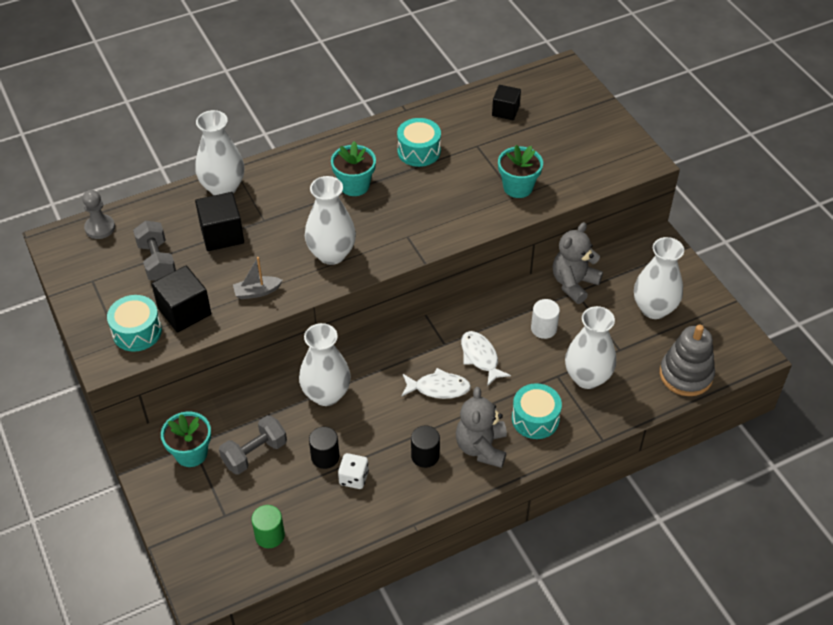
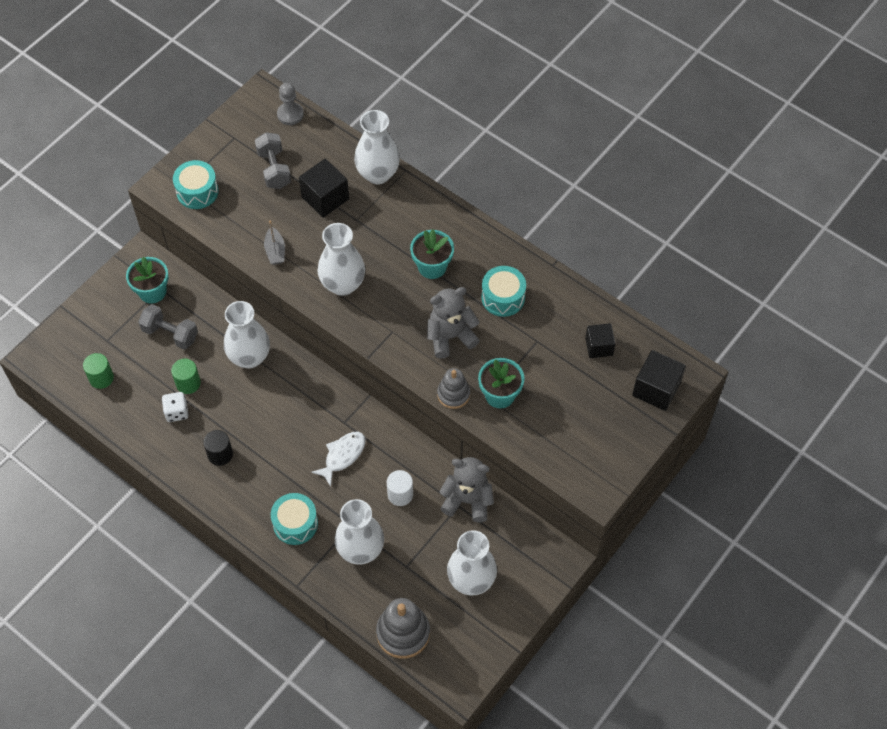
camera: 65 degrees right, 10 degrees up
(157, 261) = (274, 169): grey dumbbell -> grey dumbbell turned 60 degrees counterclockwise
(184, 311) = (232, 212): black cube -> black cube (656, 389)
(257, 292) = (275, 251): grey boat -> grey boat turned 150 degrees counterclockwise
(325, 457) = (188, 383): black cylinder -> green cylinder
(438, 388) = (294, 437): white fish -> none
(481, 447) = (247, 493): grey teddy bear -> grey teddy bear (450, 336)
(500, 217) = (453, 394): none -> grey stacking toy

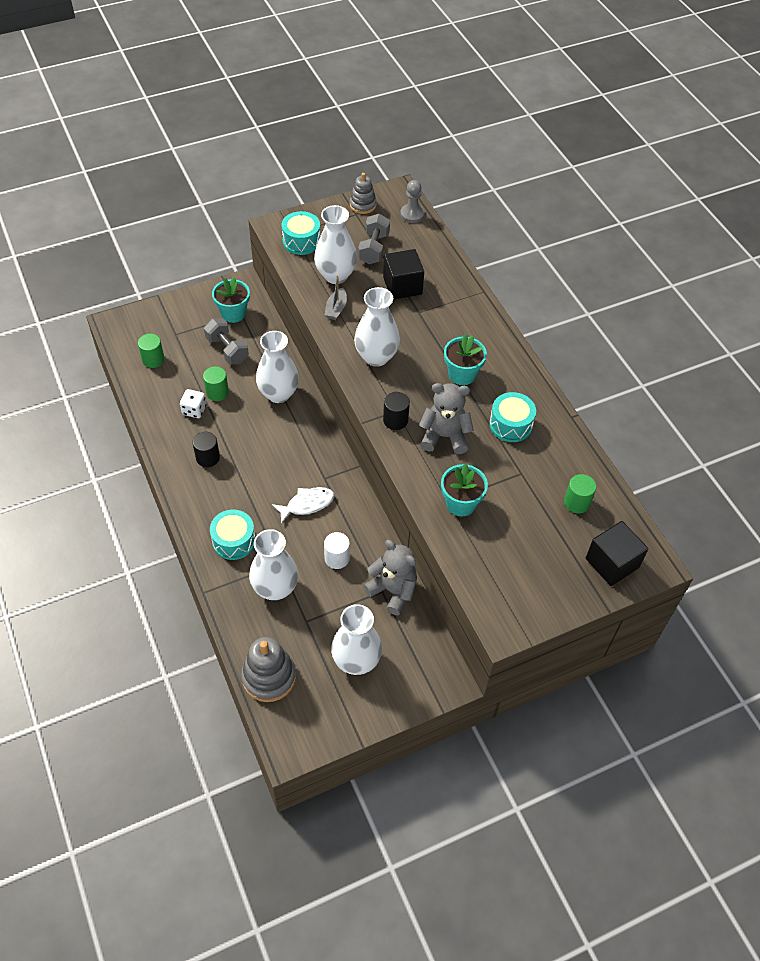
camera: 25 degrees right, 5 degrees down
(378, 174) = (458, 285): white vase -> white vase (335, 275)
(397, 341) = (395, 420): none -> black cylinder
(453, 394) = (419, 484): grey stacking toy -> grey stacking toy (363, 205)
(599, 346) = (576, 502): black cube -> green cylinder

